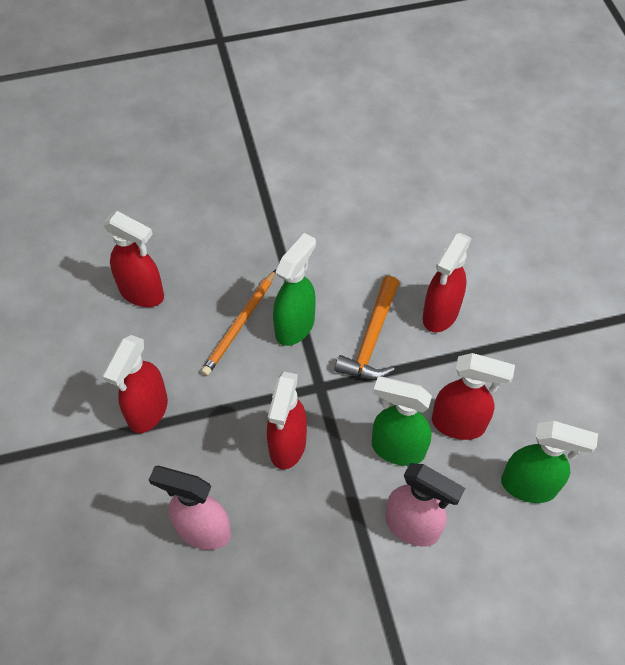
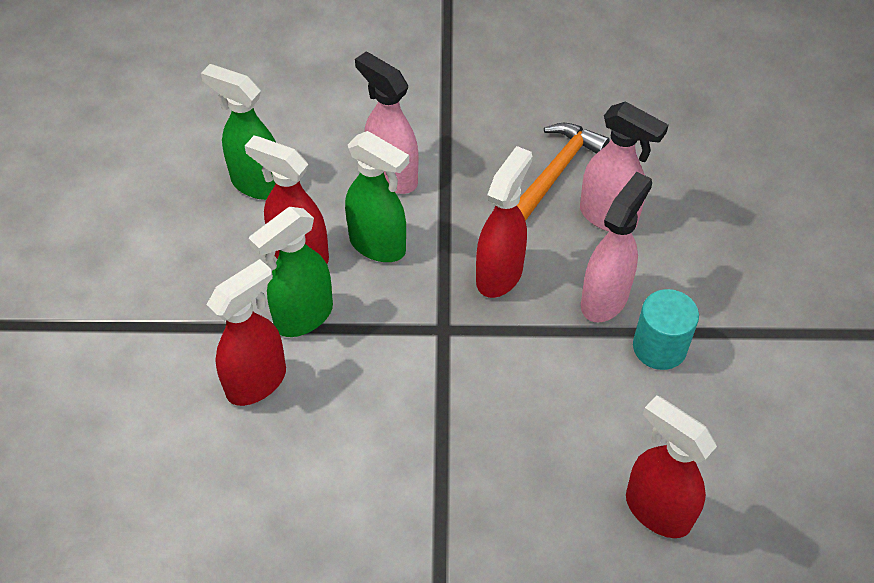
camera: 165 degrees left, 5 degrees down
(147, 411) = (659, 347): red spray bottle -> turquoise cylinder
(196, 444) = (605, 299): none -> pink spray bottle
(240, 324) = (525, 430): orange pencil -> none
(295, 326) = (452, 410): green spray bottle -> green spray bottle (303, 317)
(371, 339) = (358, 371): orange hammer -> orange hammer (556, 172)

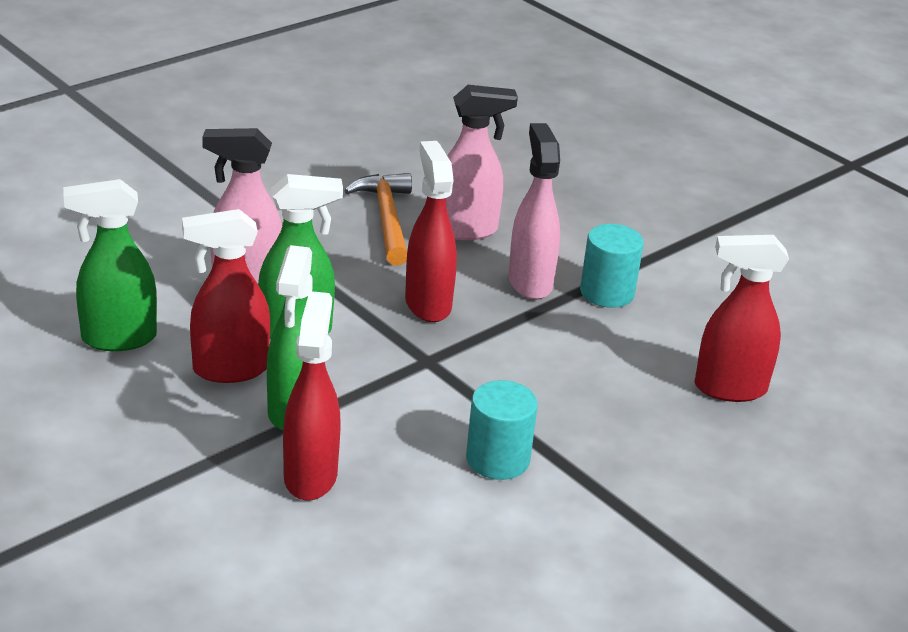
camera: 45 degrees left, 20 degrees down
(396, 454) = (497, 459): none -> turquoise cylinder

